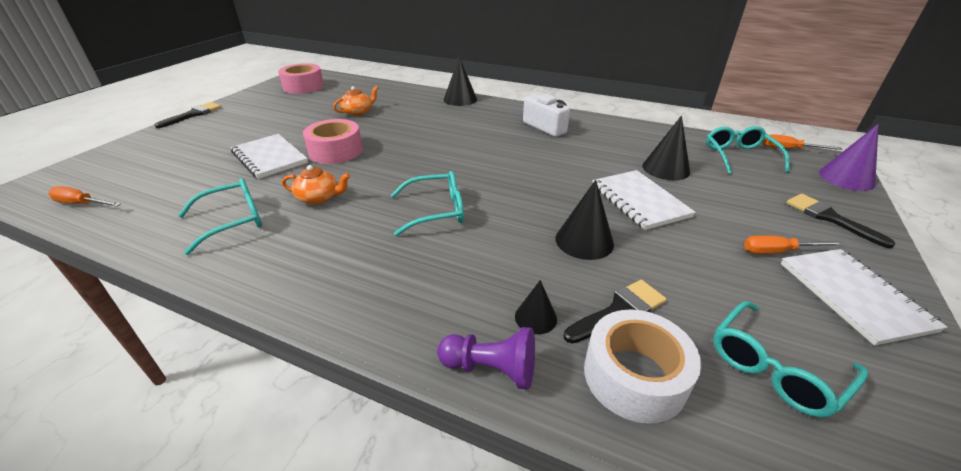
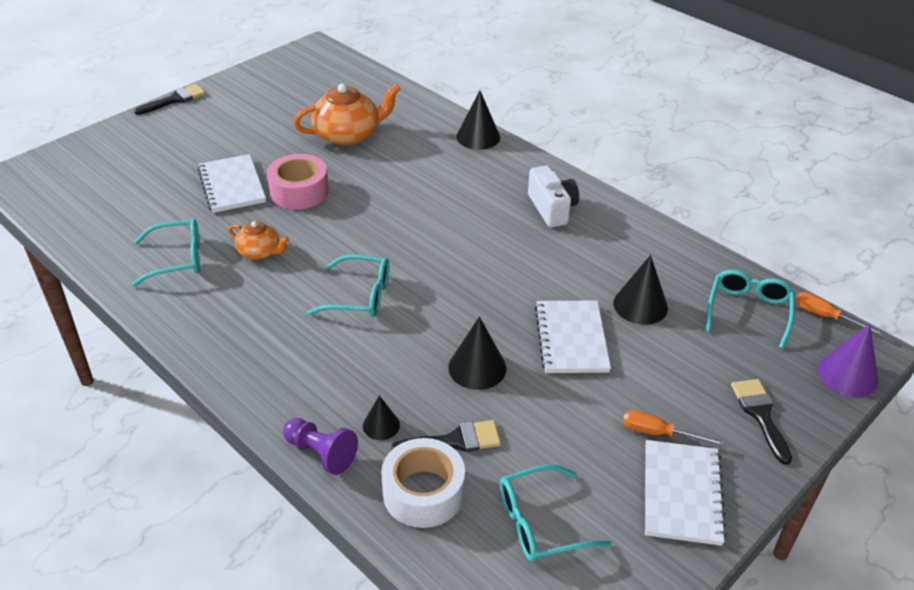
camera: 20 degrees right, 5 degrees up
(82, 204) = (59, 206): orange screwdriver -> none
(303, 86) = (305, 73): pink tape -> none
(358, 112) = (348, 134): orange teapot -> orange teapot, size x1.78

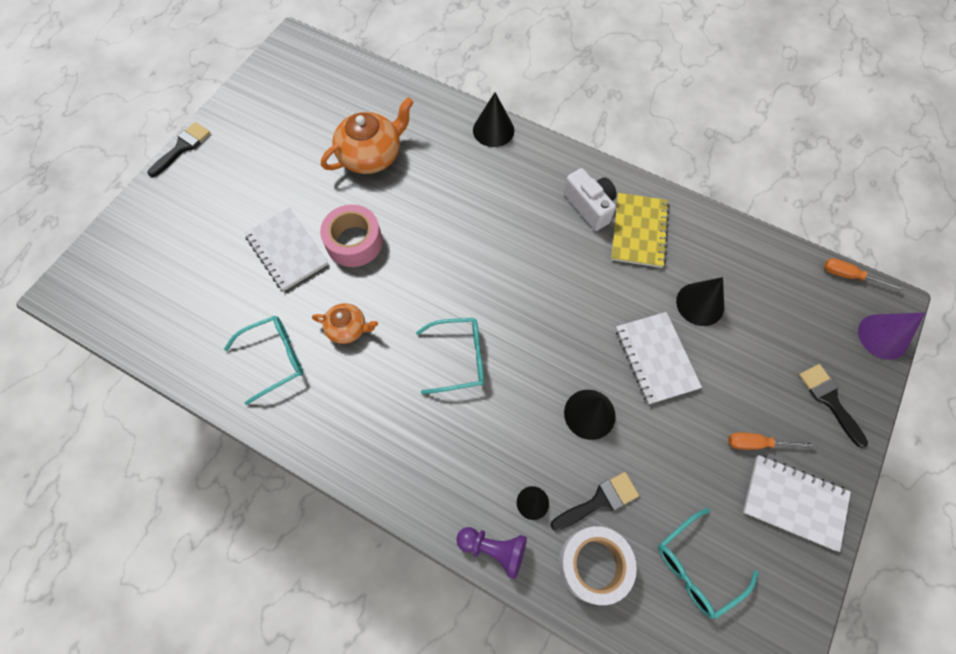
camera: 15 degrees left, 25 degrees up
(597, 237) = (639, 231): none -> yellow notebook
(682, 493) = (794, 502): white notebook -> white notebook turned 60 degrees counterclockwise
(748, 311) = (788, 286): turquoise glasses -> none

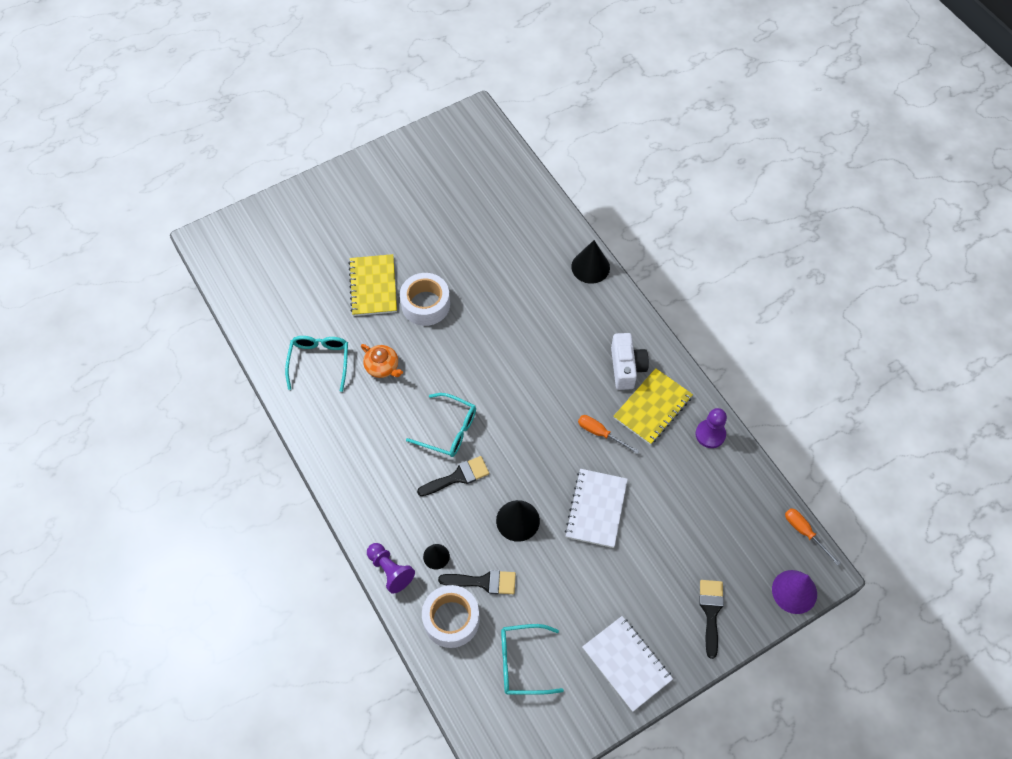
camera: 30 degrees right, 5 degrees down
(182, 147) = (342, 167): black brush -> black brush (458, 477)
(274, 358) = (319, 362): turquoise glasses -> turquoise glasses turned 90 degrees counterclockwise
(287, 250) = (373, 286): white notebook -> yellow notebook
(354, 242) = (425, 304): pink tape -> white tape
(371, 155) = (480, 241): orange teapot -> none
(700, 304) = (661, 488): black cone -> none
(706, 229) = (710, 434): none -> purple pawn
(757, 443) = (630, 610): orange screwdriver -> orange screwdriver (600, 433)

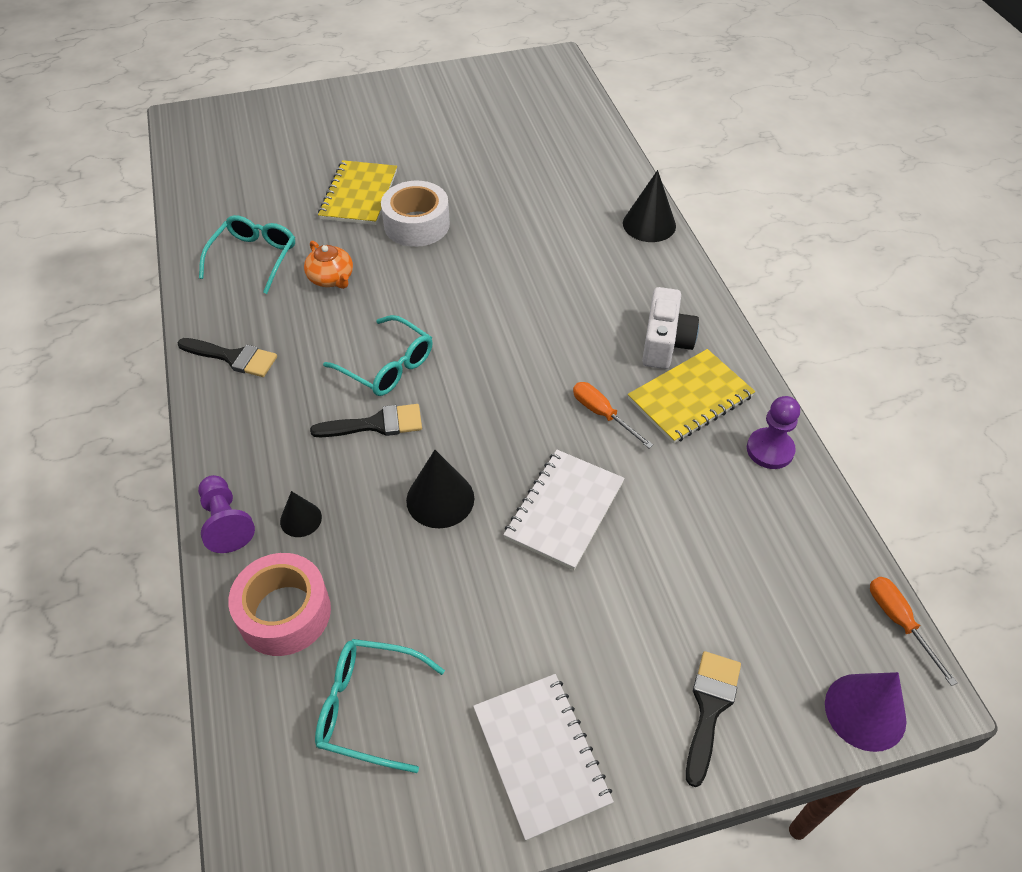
camera: 15 degrees right, 10 degrees down
(451, 619) = (284, 613): white tape -> pink tape
(483, 582) = (355, 571): black brush -> black brush (233, 357)

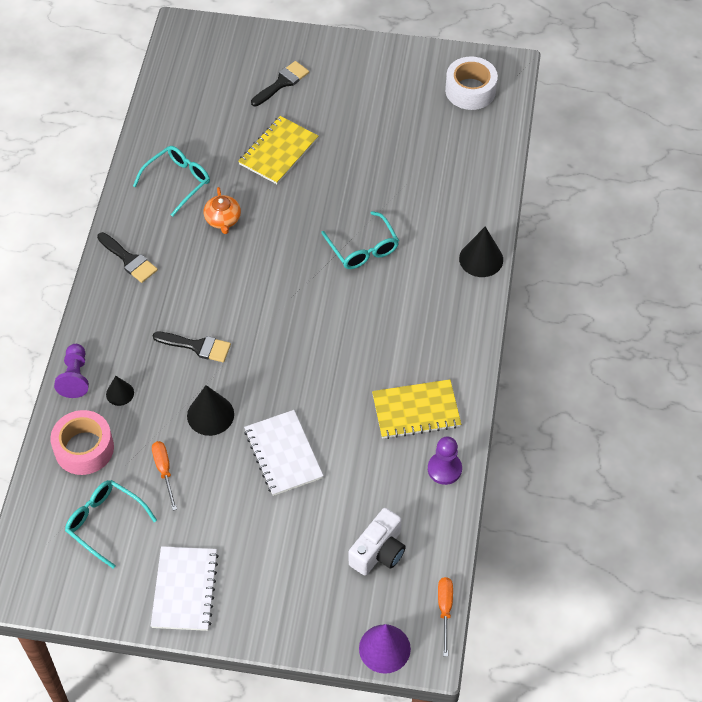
camera: 25 degrees right, 5 degrees up
(387, 366) = (226, 306): turquoise glasses -> turquoise glasses (363, 248)
(416, 224) = (307, 194): white tape -> white tape (470, 90)
(564, 510) = (283, 454): white notebook -> white notebook turned 75 degrees counterclockwise
(602, 414) = (348, 398): orange screwdriver -> orange screwdriver (164, 471)
(665, 343) = (426, 362): white camera -> white camera (379, 551)
(710, 708) = (295, 607): black brush -> black brush (282, 83)

